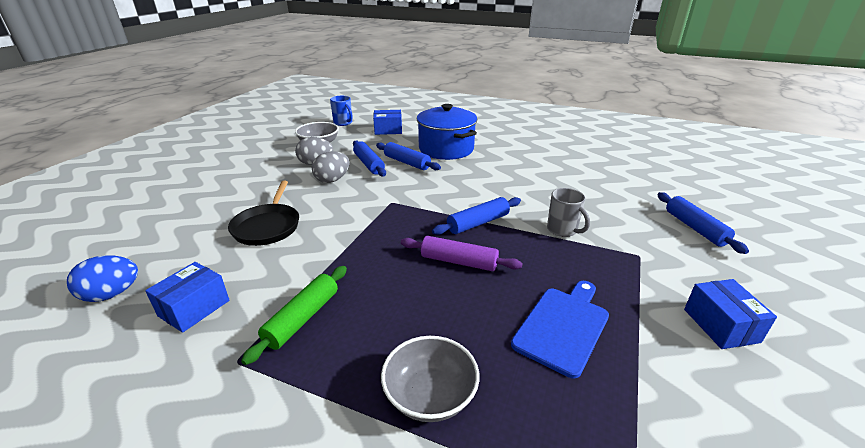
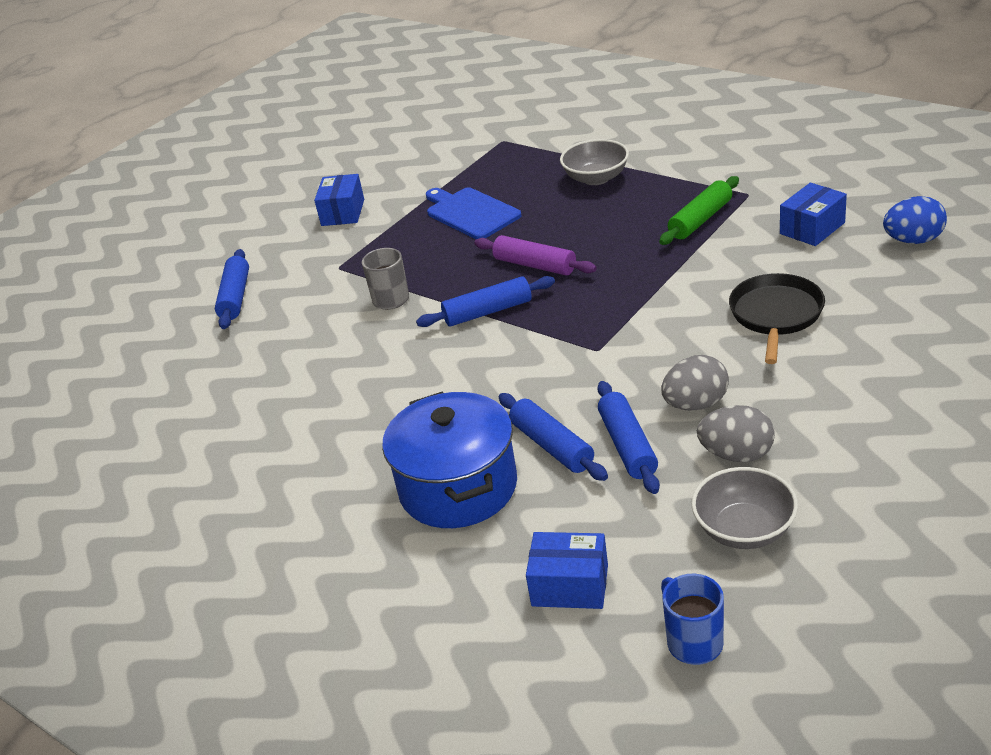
camera: 160 degrees left, 5 degrees up
(563, 326) = (470, 213): blue cutting board -> blue cutting board turned 90 degrees clockwise

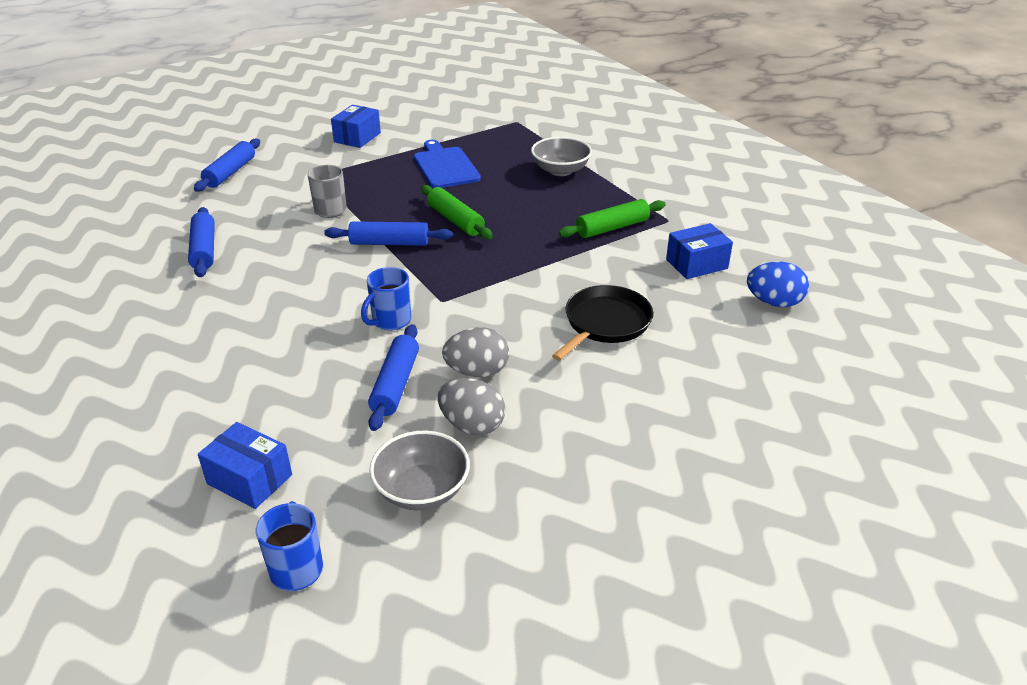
camera: 15 degrees right, 0 degrees up
(458, 487) = (244, 368): blue pot -> none
(535, 265) = (455, 220): purple rolling pin -> green rolling pin
(552, 446) = (340, 362): blue rolling pin -> blue rolling pin (204, 250)
(564, 388) = (390, 321): none -> blue mug

